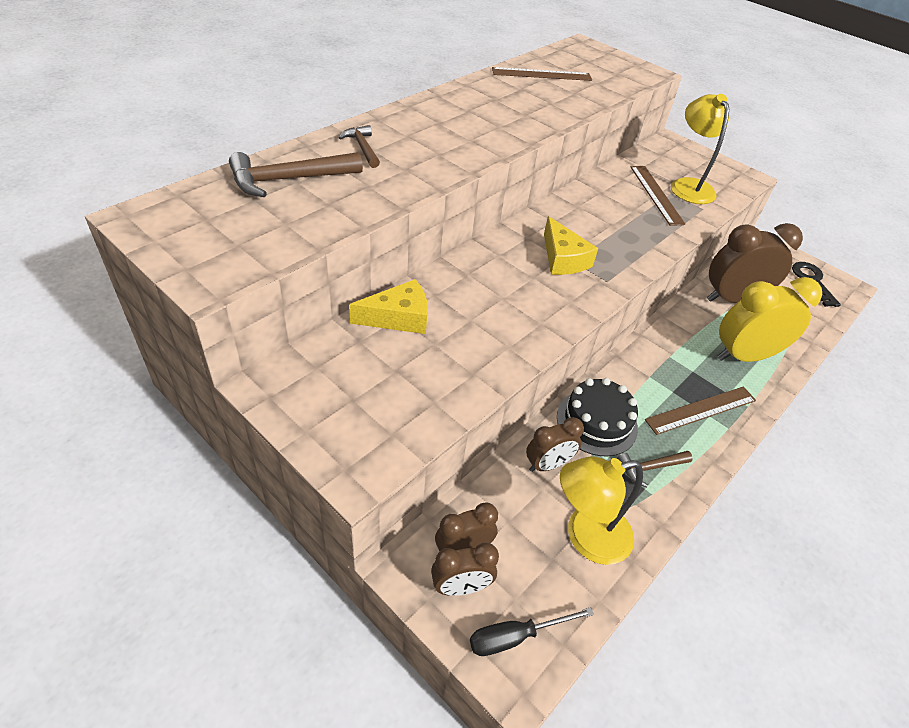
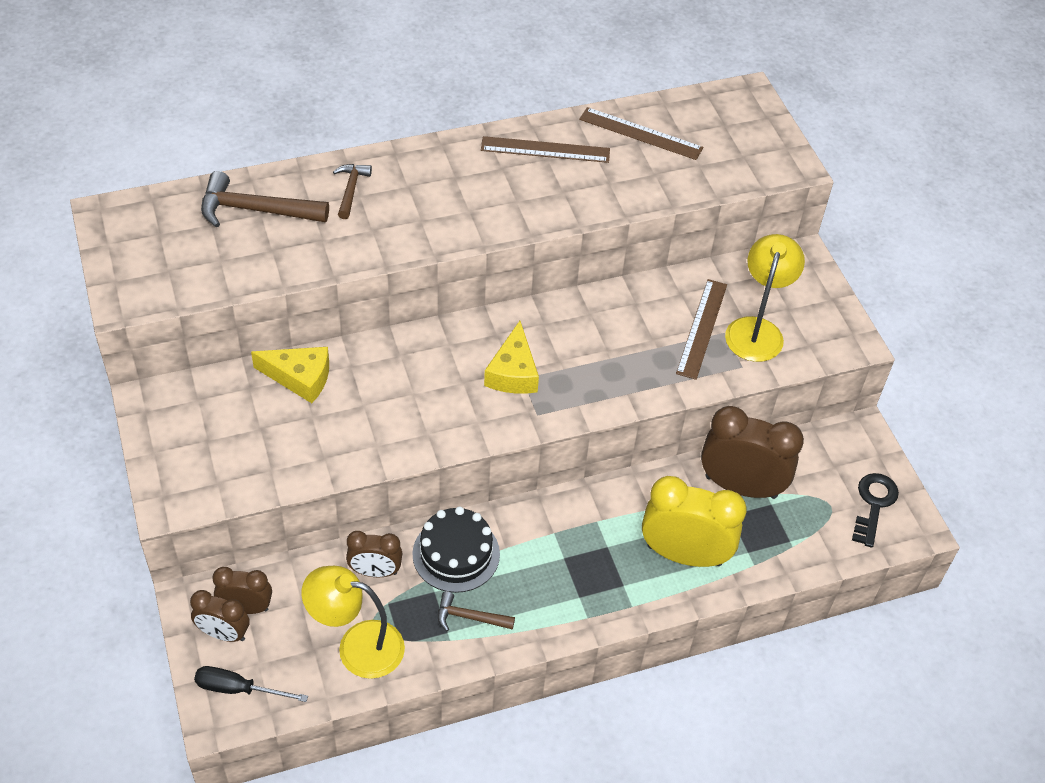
camera: 30 degrees right, 5 degrees up
(701, 410) = (576, 588): brown ruler -> brown ruler (545, 150)

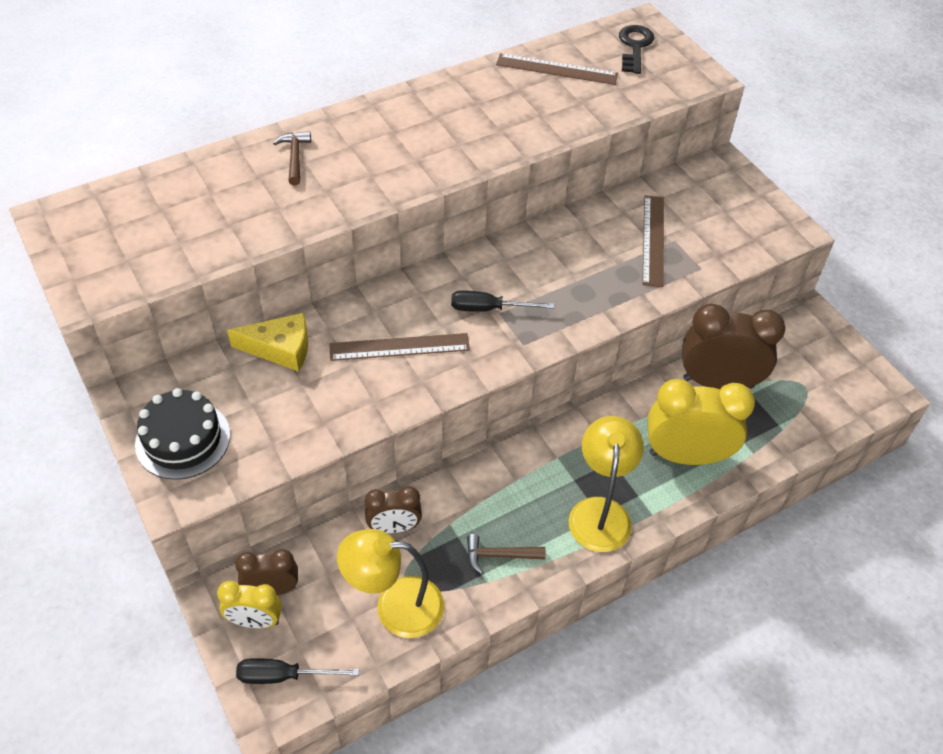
camera: 10 degrees left, 0 degrees up
(224, 634) = (255, 621): brown clock -> yellow clock
(256, 210) = (204, 190): brown hammer -> none
(456, 554) = (469, 495): black cake -> black cake (183, 439)
(513, 372) = (489, 309): yellow cheese -> black screwdriver
(545, 150) = (472, 95): brown ruler -> brown ruler (399, 347)
(757, 330) = (703, 233): yellow lamp -> yellow lamp (600, 512)
(874, 504) = (842, 377): black key -> black key (635, 47)

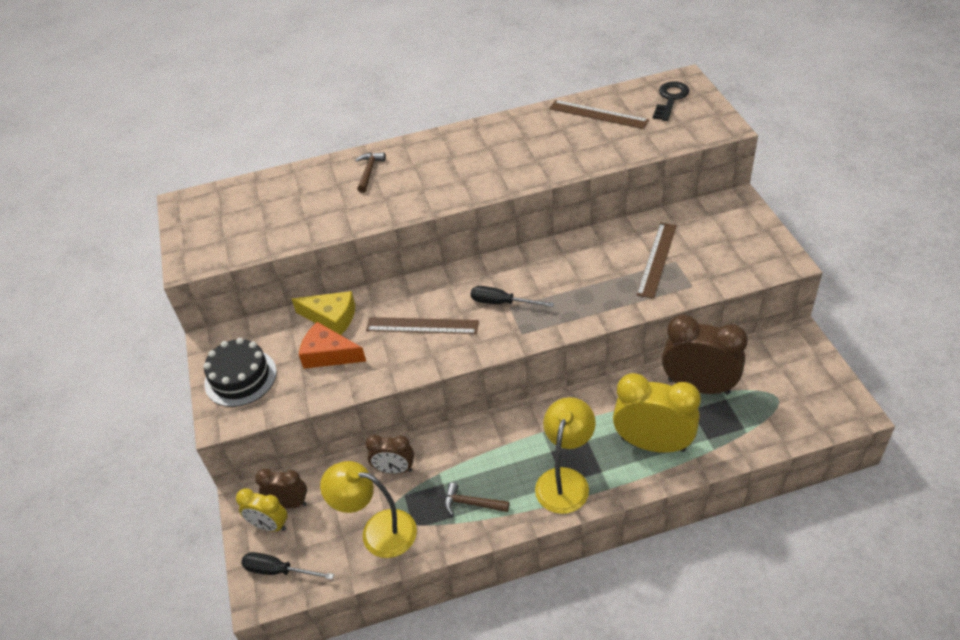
camera: 20 degrees right, 5 degrees down
(291, 396) = (328, 354): none -> orange cheese

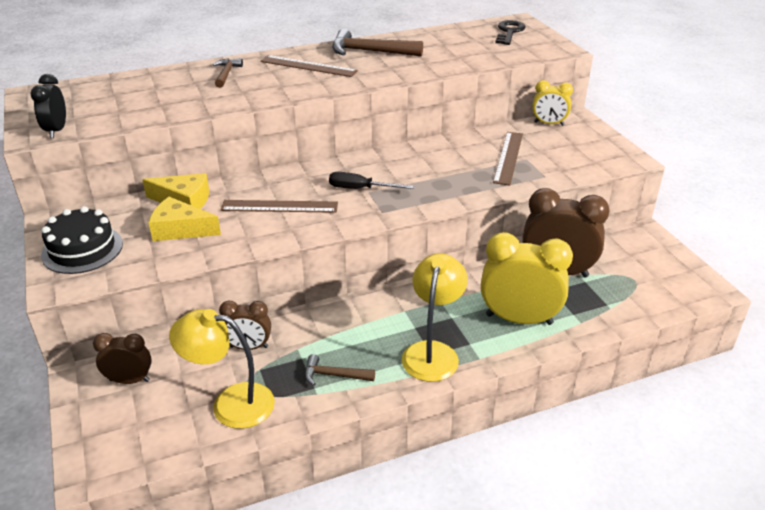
camera: 10 degrees left, 10 degrees down
(209, 256) = (56, 130): none -> black clock
(269, 525) = (106, 402): yellow clock -> yellow clock (548, 124)
(278, 570) = (114, 445): black screwdriver -> none
(328, 354) = (180, 229): orange cheese -> yellow cheese
(517, 135) = (370, 52): none -> brown hammer
(598, 114) = (444, 40): brown ruler -> brown ruler (308, 66)

